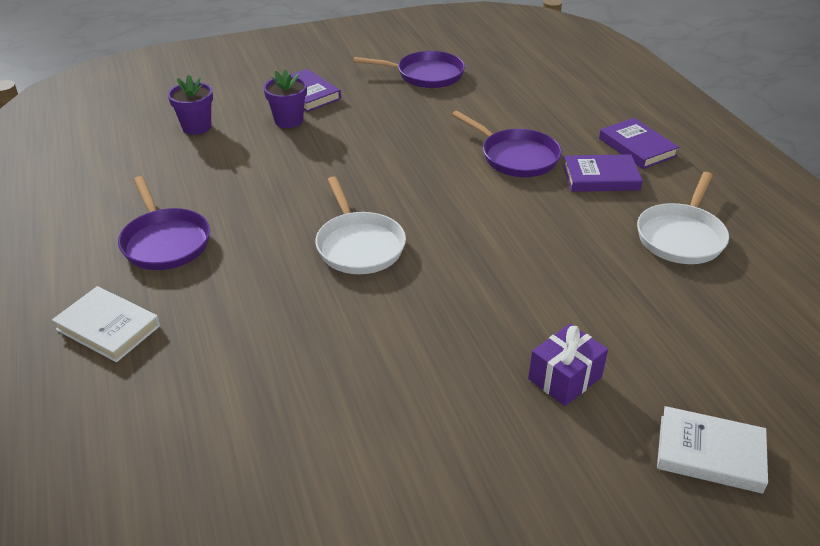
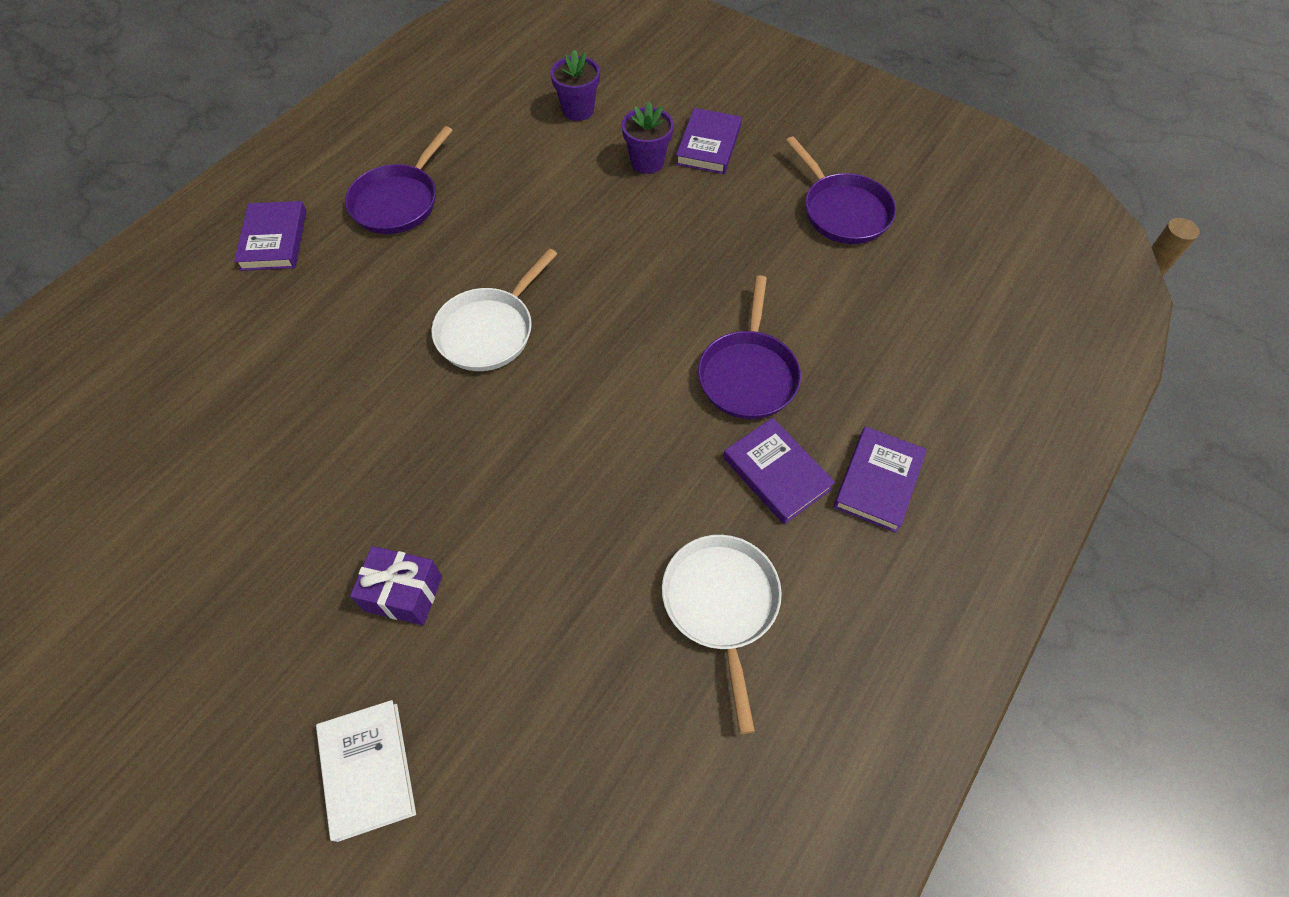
camera: 55 degrees right, 20 degrees up
(108, 328) = (274, 240): white book -> purple book
(681, 236) = (721, 605): white pan -> white pan turned 90 degrees clockwise

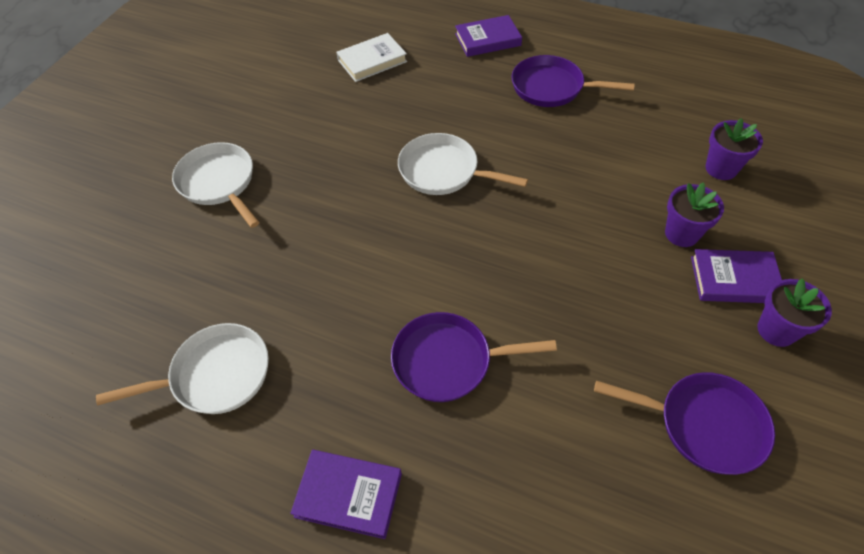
camera: 80 degrees right, 5 degrees down
(368, 770) = (104, 199): white book -> white book (372, 61)
(403, 593) = (219, 183): purple gift -> white pan
(765, 138) = (776, 330): none -> purple flower pot
(776, 473) = (344, 400): purple book -> none
(842, 211) = (703, 424): purple pan -> purple pan turned 120 degrees counterclockwise

